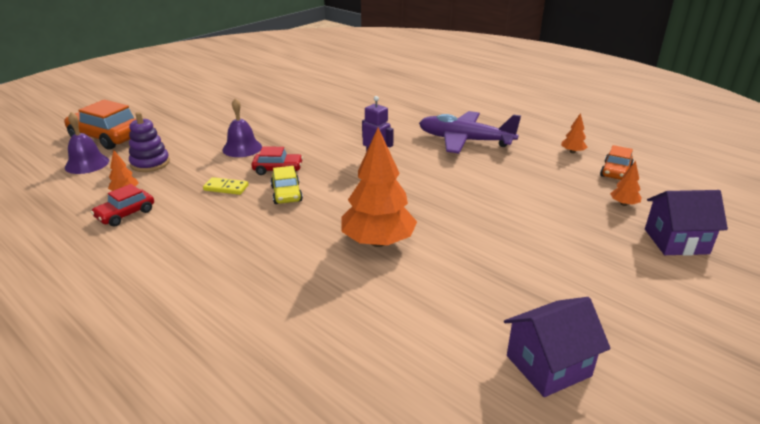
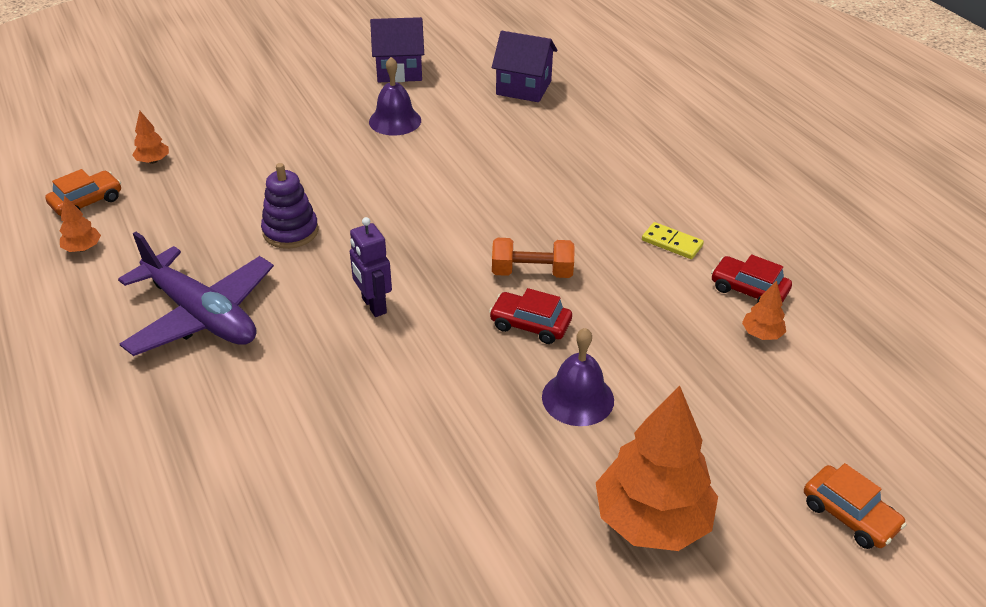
camera: 160 degrees left, 10 degrees up
(87, 164) = (852, 426): purple bell -> purple bell (395, 121)
(107, 137) = (849, 515): orange car -> orange car, size x0.57
(125, 214) = (748, 290): red car -> red car turned 120 degrees counterclockwise
(150, 163) = (738, 396): purple stacking toy -> purple stacking toy (290, 231)
(226, 188) = (613, 305): yellow domino -> yellow domino (672, 243)
(286, 194) = (532, 272): yellow car -> orange dumbbell
(378, 242) = (456, 182): orange tree -> orange tree (652, 520)
(676, 241) = (172, 116): purple house -> purple house (523, 88)

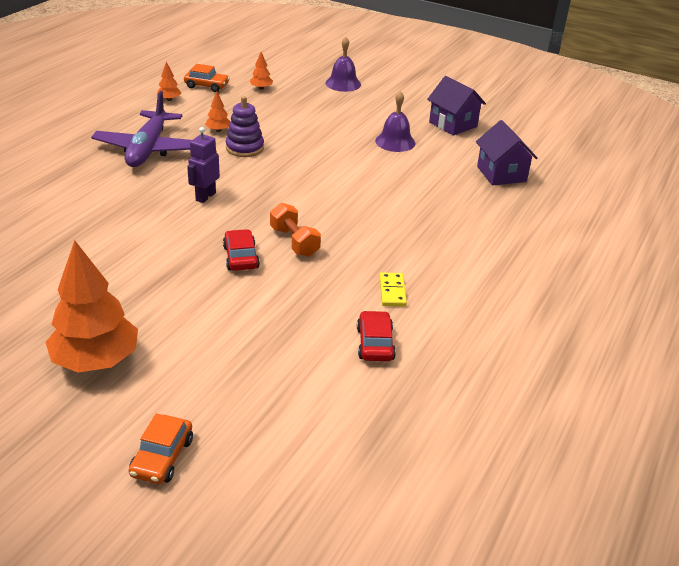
camera: 55 degrees right, 5 degrees down
(578, 398) = (186, 297): purple bell -> purple bell (343, 83)
(761, 334) = (328, 363): orange tree -> orange tree (218, 130)

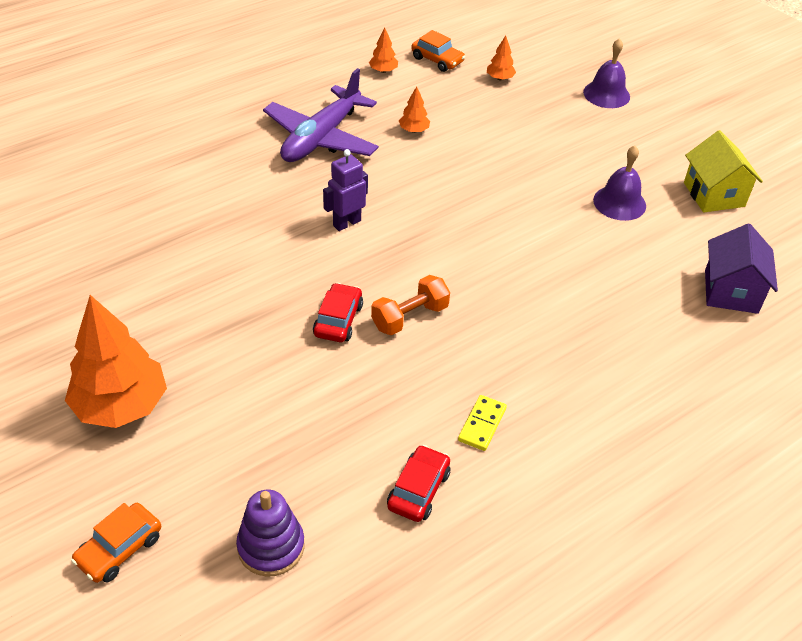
camera: 25 degrees right, 10 degrees up
(245, 148) = (429, 164): purple stacking toy -> purple stacking toy (271, 546)
(294, 242) = (410, 317): orange dumbbell -> orange dumbbell turned 60 degrees clockwise
(453, 124) = (714, 194): purple house -> yellow house

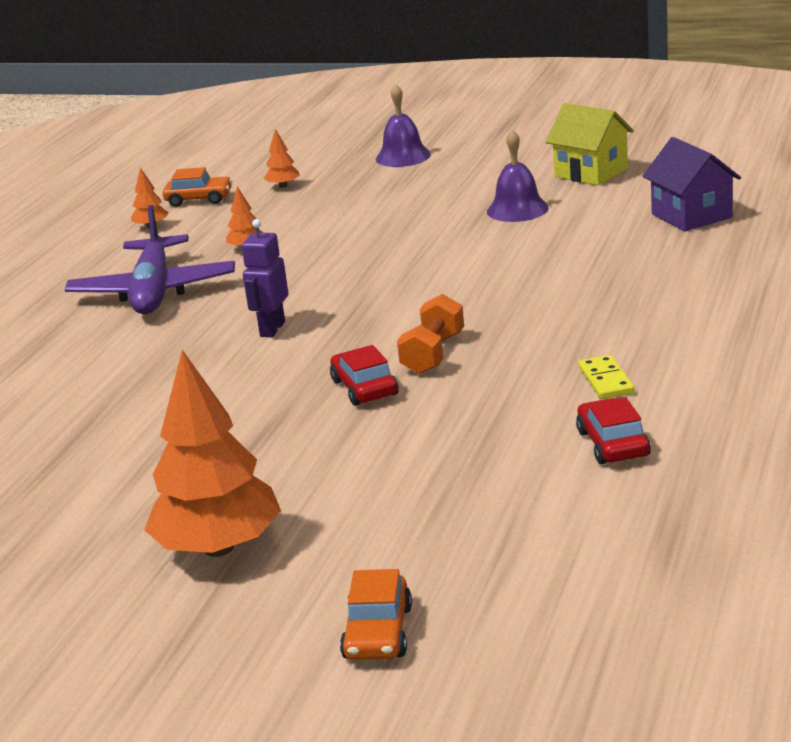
camera: 30 degrees left, 20 degrees down
(271, 546) = (531, 547): purple stacking toy -> none

